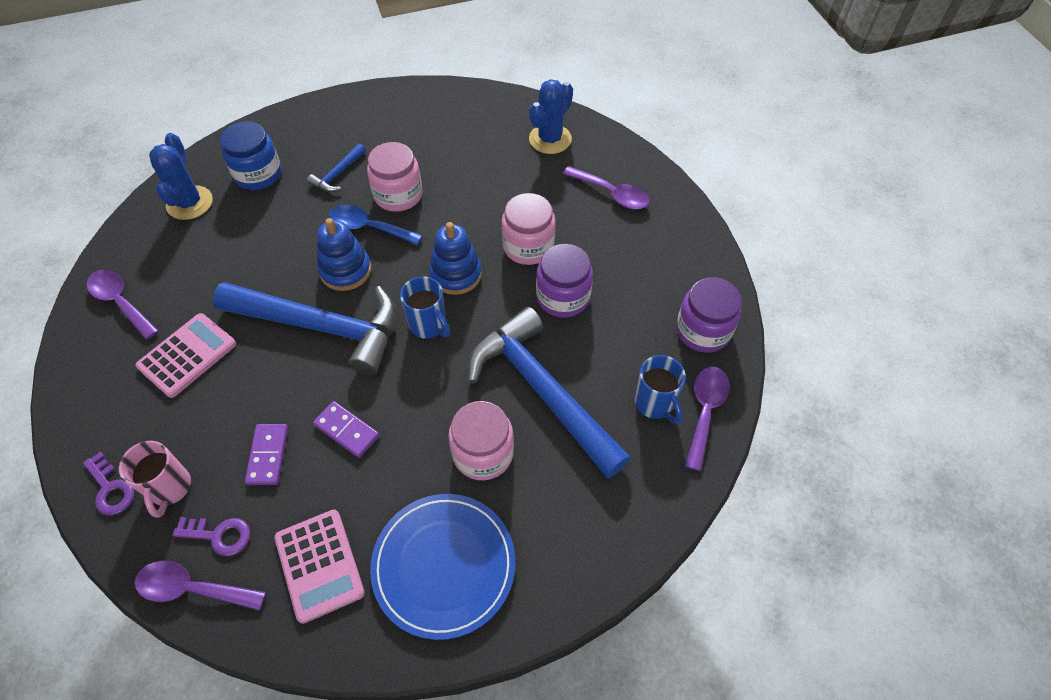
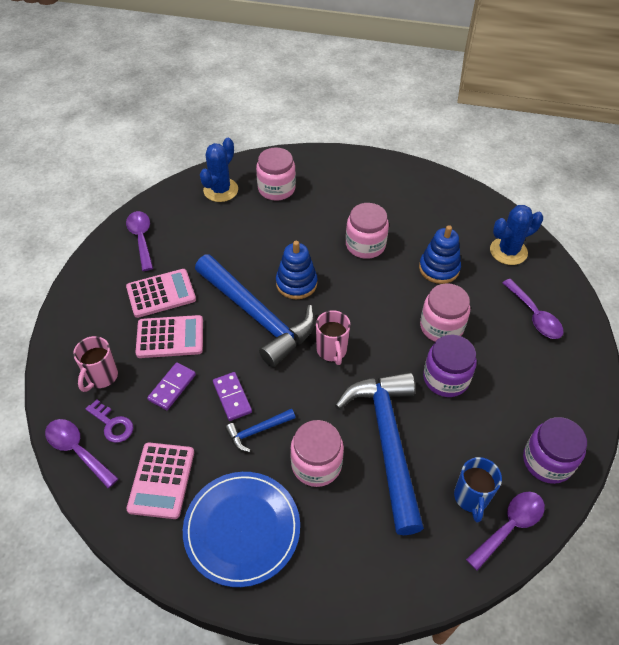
camera: 30 degrees right, 5 degrees down
(111, 489) = (68, 358): purple key -> none
(230, 400) = (170, 337): none -> pink calculator
(258, 174) = (276, 189): blue jar -> pink jar
(338, 174) = (331, 211): blue hammer -> blue hammer (257, 431)
(368, 227) = (330, 259): blue spoon -> none
(428, 325) = (332, 351): blue mug -> pink mug
(456, 274) = (374, 322): blue stacking toy -> blue stacking toy (439, 268)

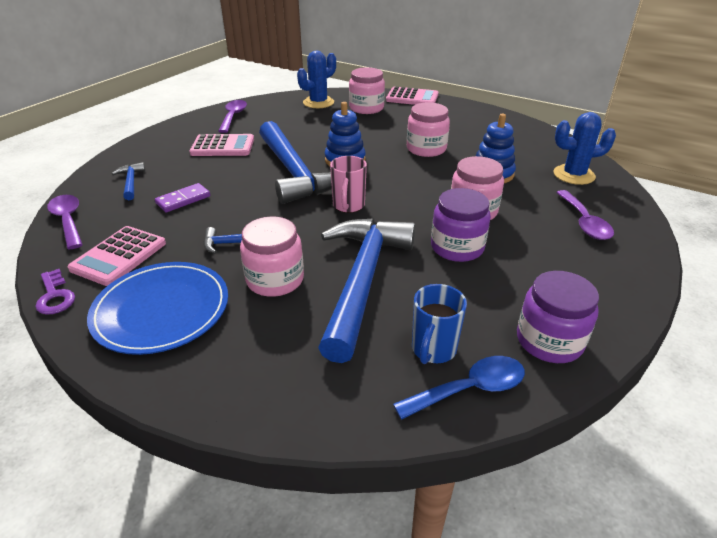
camera: 20 degrees right, 15 degrees down
(101, 377) = (131, 182): pink mug -> blue hammer
(112, 424) = (112, 211): purple key -> purple key (55, 296)
(170, 337) = (208, 171): pink calculator -> pink calculator (412, 98)
(232, 397) = (230, 216): purple domino -> none
(510, 526) = (470, 389): purple spoon -> blue spoon

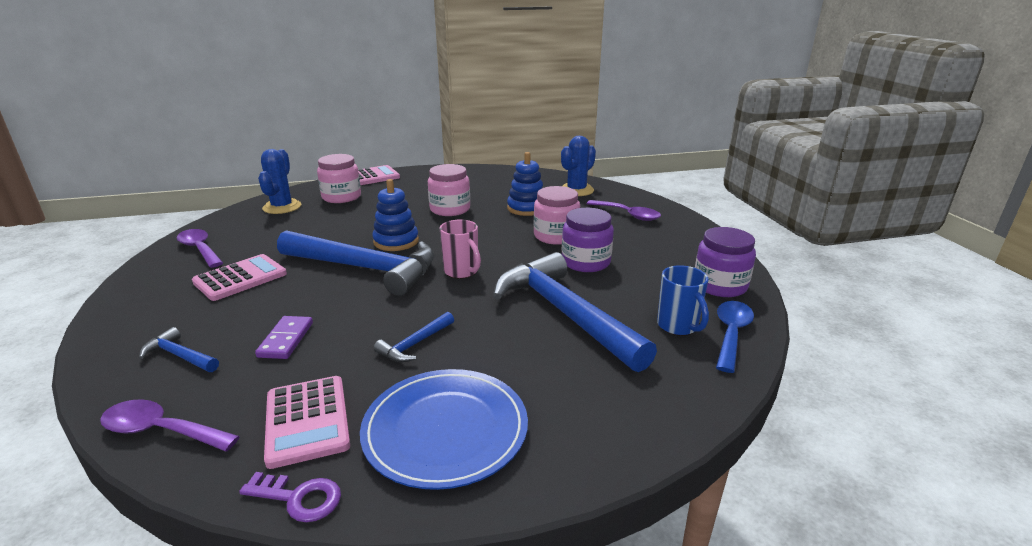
camera: 45 degrees left, 10 degrees down
(275, 279) = (501, 349): pink jar -> none

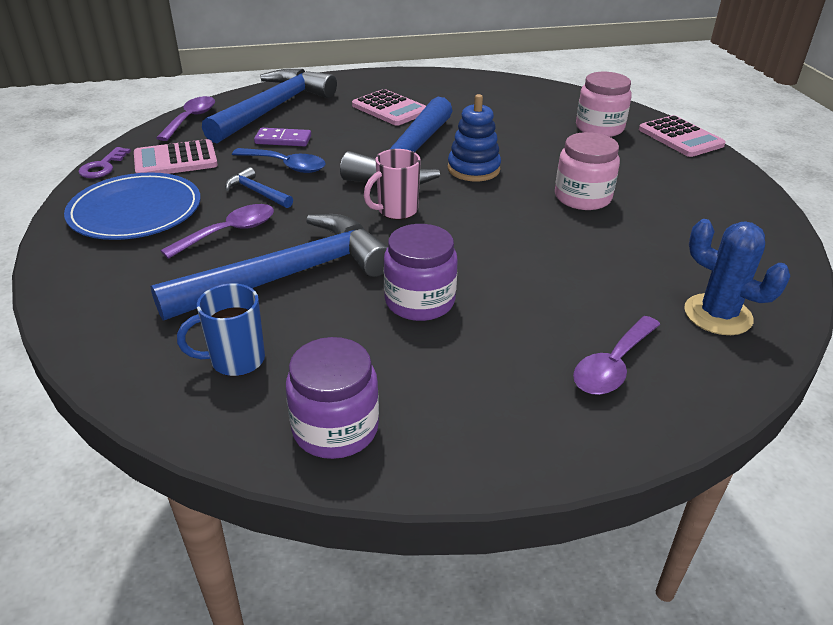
camera: 90 degrees right, 10 degrees up
(180, 356) = (273, 109): blue hammer -> blue hammer, size x2.38
(199, 249) = (448, 85): purple spoon -> purple spoon (229, 232)
(282, 207) = (557, 102): blue cactus -> none
(526, 208) = (607, 258): blue stacking toy -> none
(556, 236) = (505, 280): pink jar -> none
(731, 334) = (203, 406): blue spoon -> blue spoon (286, 166)

